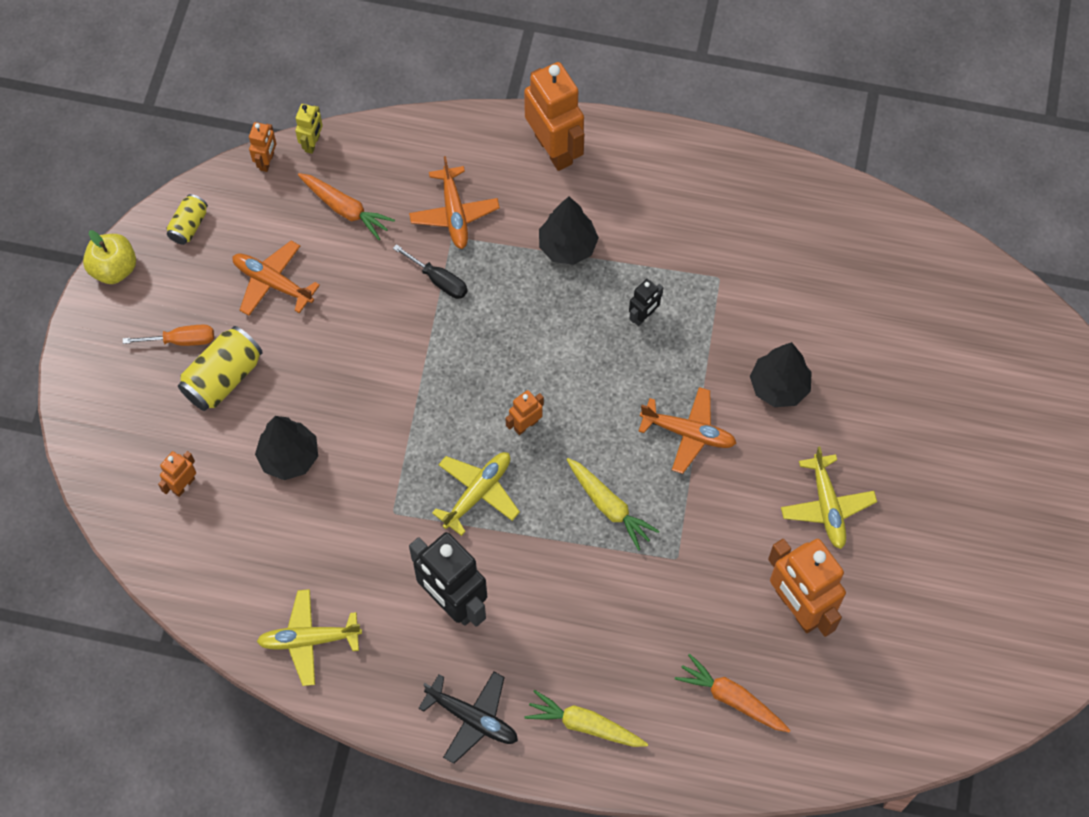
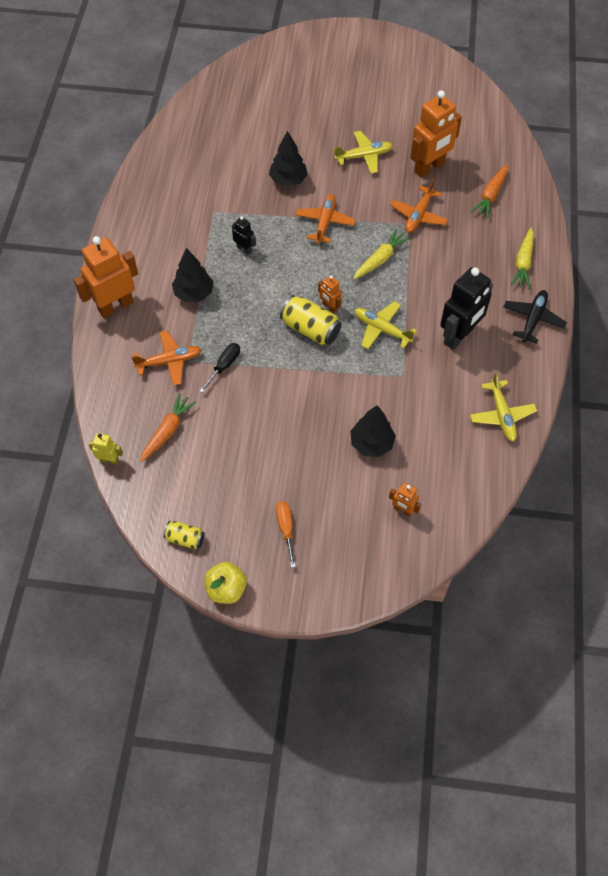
camera: 95 degrees left, 5 degrees down
(223, 378) = (314, 495): yellow can -> yellow can (310, 329)
(267, 161) = (126, 490): orange robot -> none
(272, 282) = (232, 472): orange plane -> orange plane (418, 215)

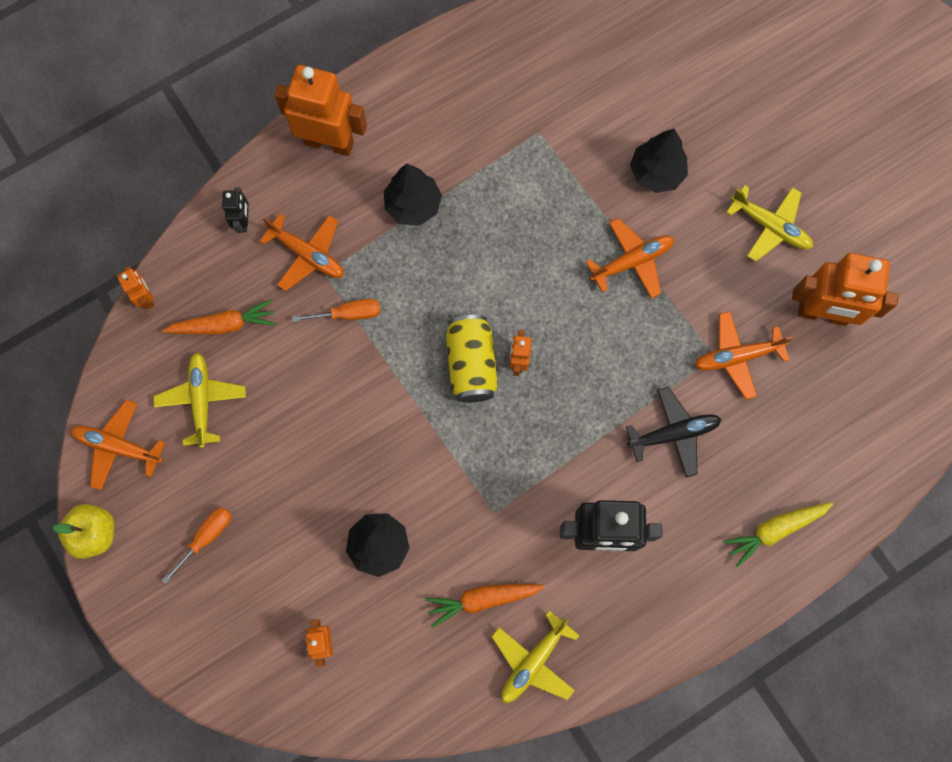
camera: 50 degrees right, 15 degrees up
(109, 460) = (146, 298): yellow robot -> orange robot
(185, 538) = (118, 446): yellow can -> orange plane
(224, 366) = (348, 314): black screwdriver -> orange screwdriver
(244, 249) = (517, 207): black robot -> black robot (243, 221)
(380, 259) = (633, 363): yellow carrot -> none
(381, 329) = (537, 440): yellow plane -> yellow plane (202, 400)
(490, 195) = (845, 417): orange carrot -> orange carrot (482, 599)
(533, 319) = (700, 601): black plane -> black plane (674, 434)

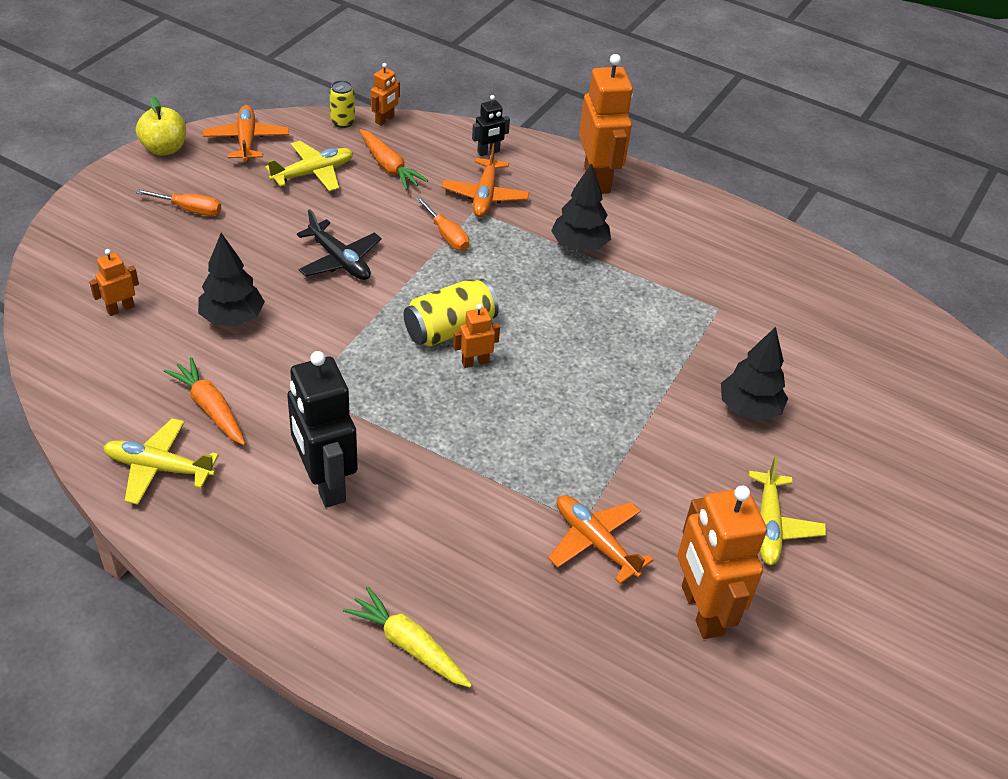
camera: 60 degrees right, 30 degrees down
(131, 340) = (343, 122): none -> yellow can
(632, 261) = (639, 418): orange plane -> none
(674, 434) = (471, 512): black plane -> black plane (340, 260)

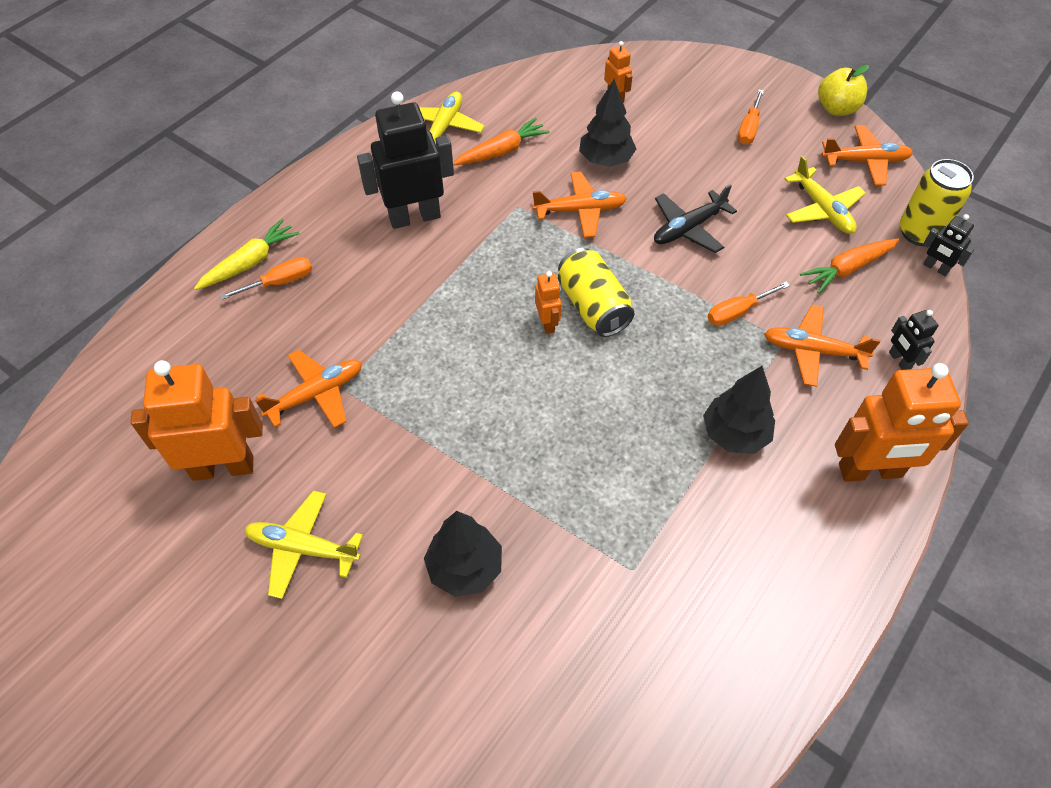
camera: 100 degrees right, 10 degrees up
(314, 339) = (580, 210): none -> orange plane
(343, 122) = (919, 233): yellow can -> yellow can, size x1.70
(385, 120) = (935, 268): orange robot -> black robot
(440, 606) = (280, 282): none -> orange screwdriver

